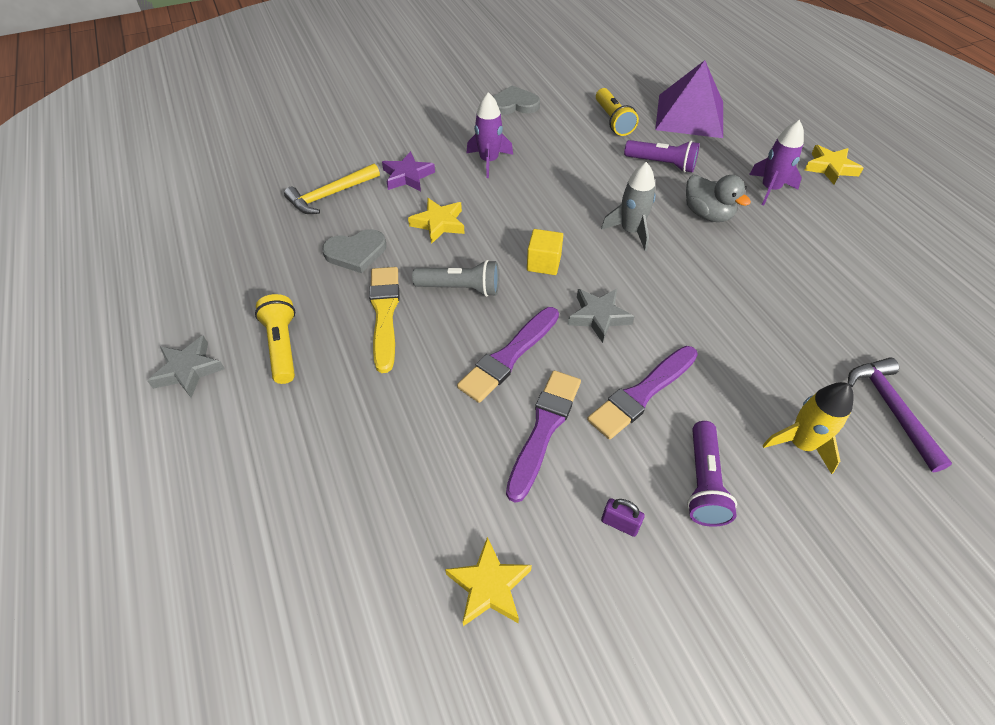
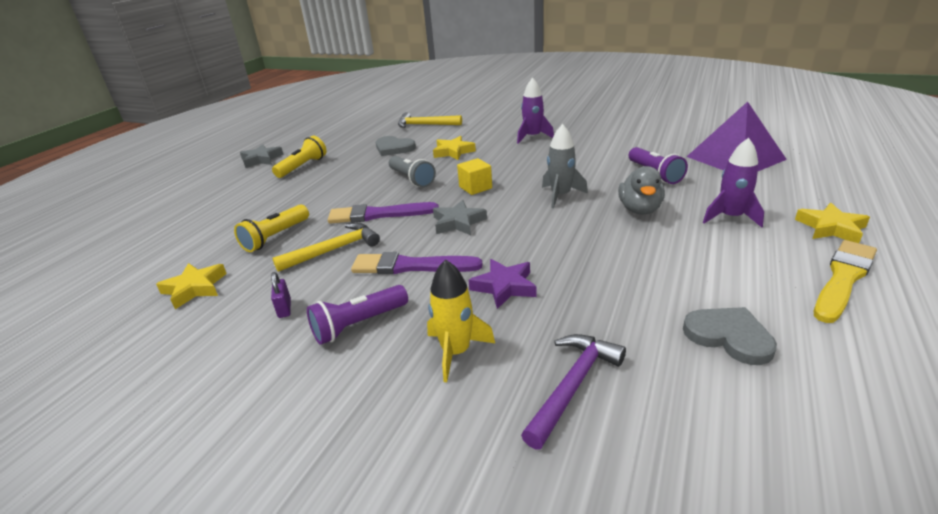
camera: 50 degrees right, 20 degrees down
(384, 313) = (360, 173): yellow brush -> yellow brush (843, 278)
(407, 176) = (475, 129): purple star -> purple star (504, 287)
(514, 104) = (600, 118): grey heart -> grey heart (729, 336)
(544, 429) = (334, 250): purple brush -> yellow hammer
(613, 121) = (659, 143): yellow flashlight -> yellow flashlight (275, 237)

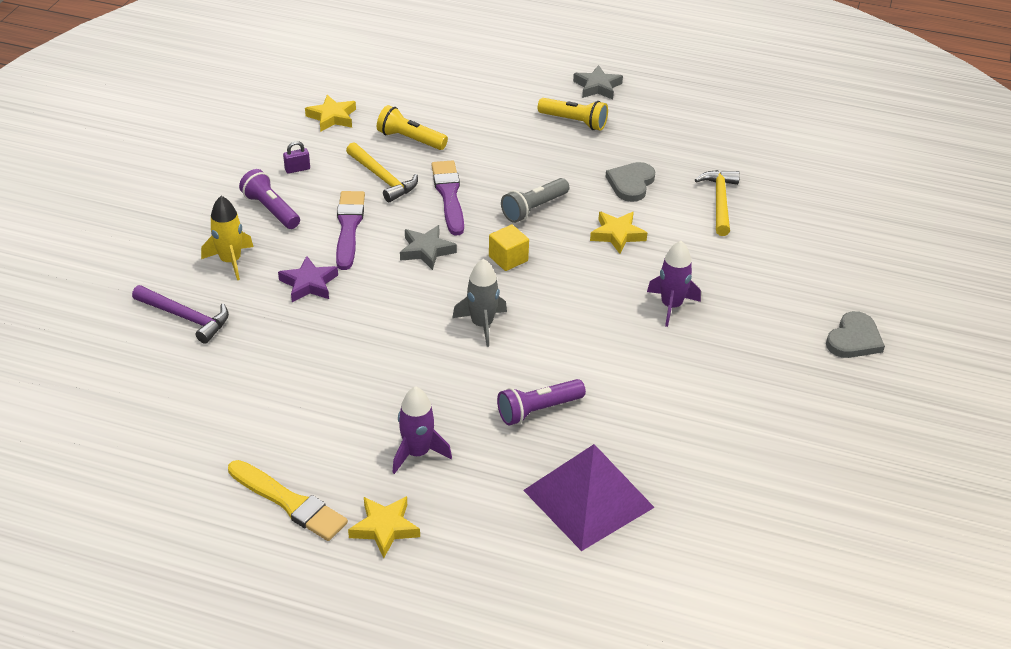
camera: 80 degrees right, 10 degrees up
(639, 209) = (442, 384): grey duck -> none
(729, 336) = (222, 406): grey heart -> grey heart (854, 339)

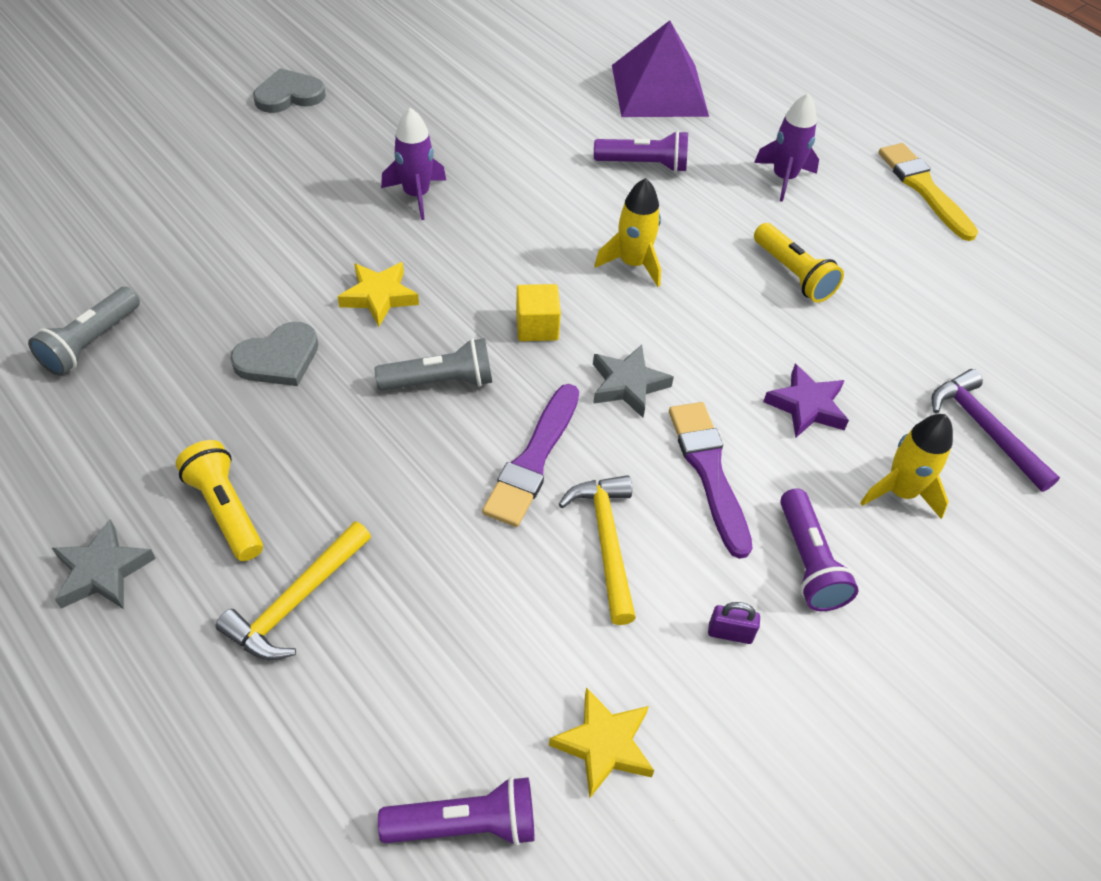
camera: 150 degrees left, 10 degrees up
(349, 227) = (709, 472): purple brush -> purple brush turned 135 degrees clockwise
(371, 81) = (466, 824): none -> purple flashlight
(385, 528) = (846, 138): yellow star -> none
(410, 139) = (508, 608): yellow flashlight -> yellow flashlight (793, 274)
(482, 325) = (632, 264): grey rocket -> yellow rocket
(720, 202) = (209, 281): yellow hammer -> yellow hammer (296, 601)
(731, 151) = (91, 343): none -> grey flashlight

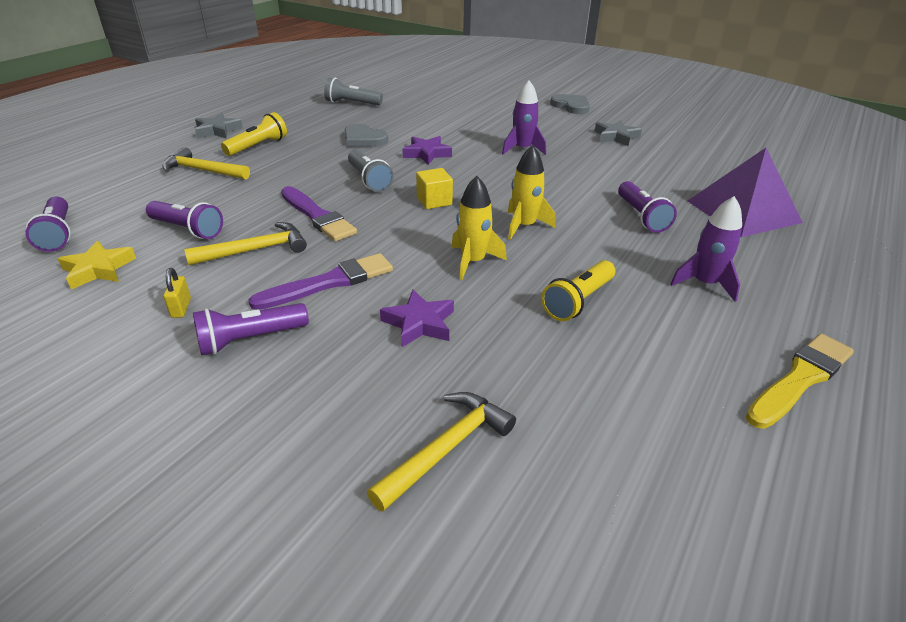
camera: 75 degrees right, 15 degrees down
(379, 296) = (427, 154): yellow star -> purple star
(516, 625) = (188, 229): none -> purple flashlight
(533, 459) = (317, 216): purple brush -> purple brush turned 135 degrees counterclockwise
(628, 385) = (399, 240): grey star -> grey star (616, 137)
(730, 633) = (181, 308): purple padlock -> yellow padlock
(900, 492) = (339, 388): yellow rocket -> yellow rocket (473, 261)
(985, 429) = (447, 449): purple hammer -> yellow hammer

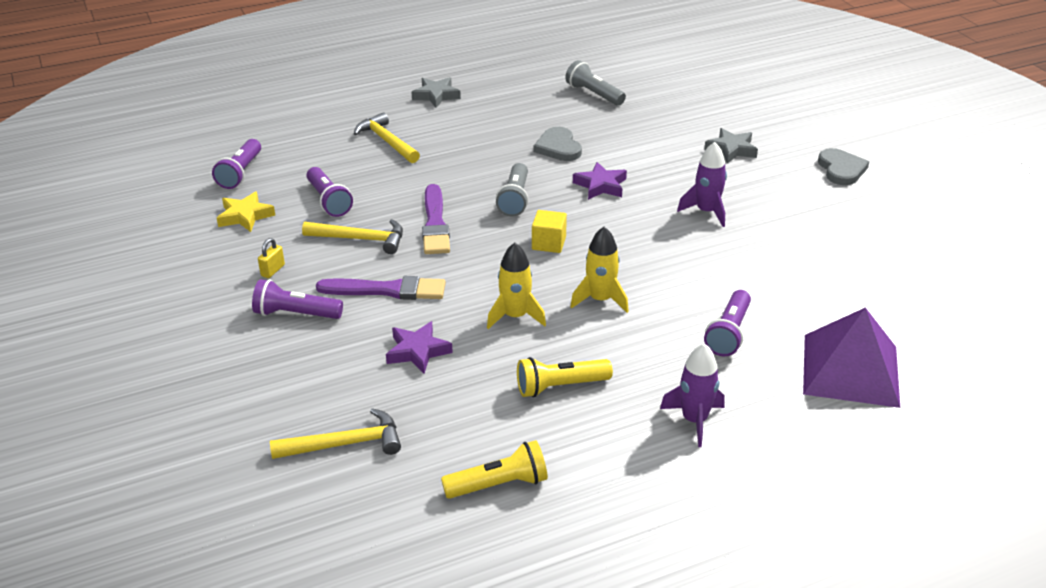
camera: 35 degrees right, 0 degrees up
(258, 146) = (455, 126): yellow flashlight -> yellow flashlight (499, 484)
(616, 137) = (837, 230): grey star -> grey star (731, 149)
(800, 379) = (658, 527): yellow brush -> none

